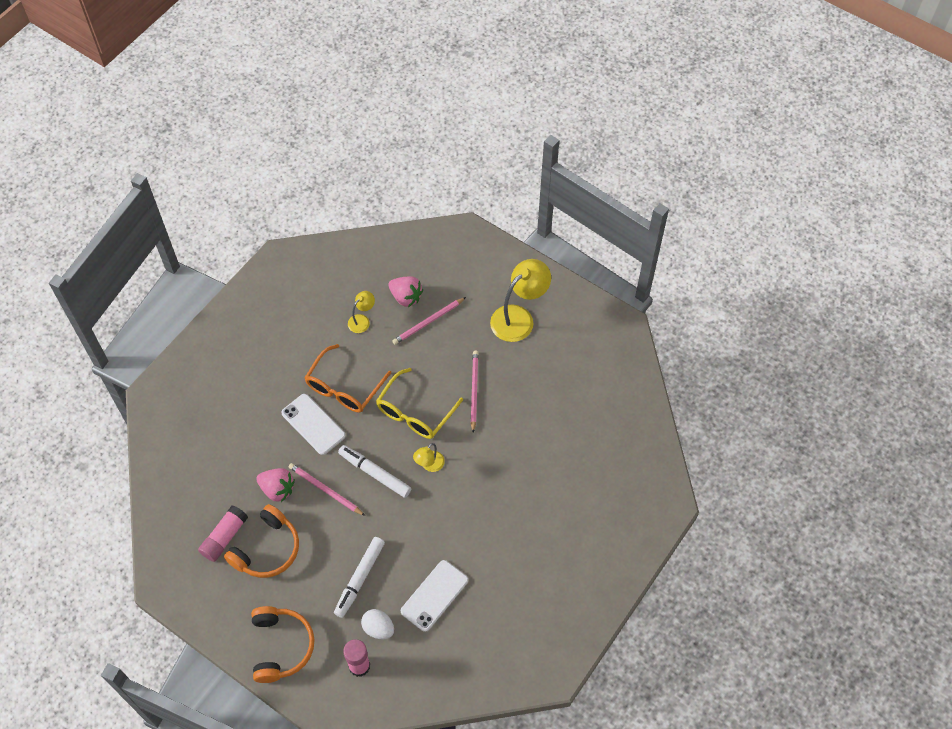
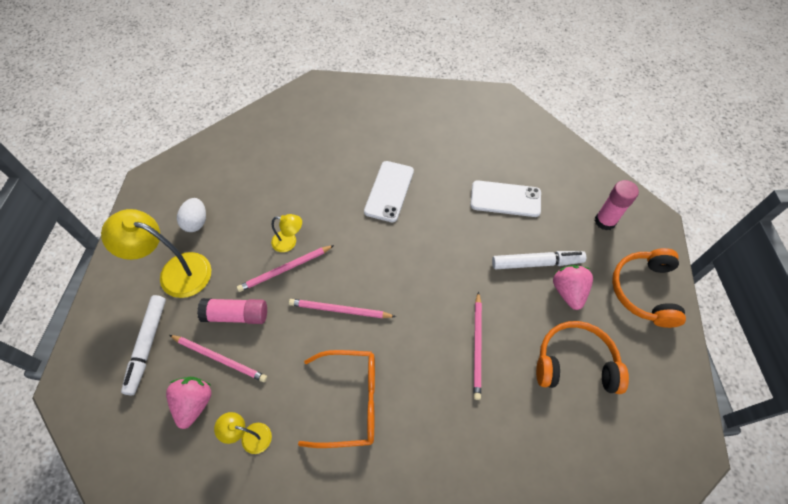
camera: 120 degrees left, 0 degrees up
(224, 537) = (597, 416): pink glue stick -> pink glue stick (236, 315)
(277, 489) = (510, 396): pink strawberry -> pink strawberry (568, 291)
(281, 646) = (644, 291): orange headphones -> orange headphones turned 45 degrees counterclockwise
(313, 424) = (414, 407): white phone -> white phone (389, 191)
(375, 473) = (429, 309): white marker -> white marker (147, 345)
(378, 628) = (565, 224): white egg -> white egg (196, 222)
(415, 412) = (339, 310): yellow glasses -> pink pencil
(429, 465) = (389, 266): yellow lamp -> yellow lamp (289, 242)

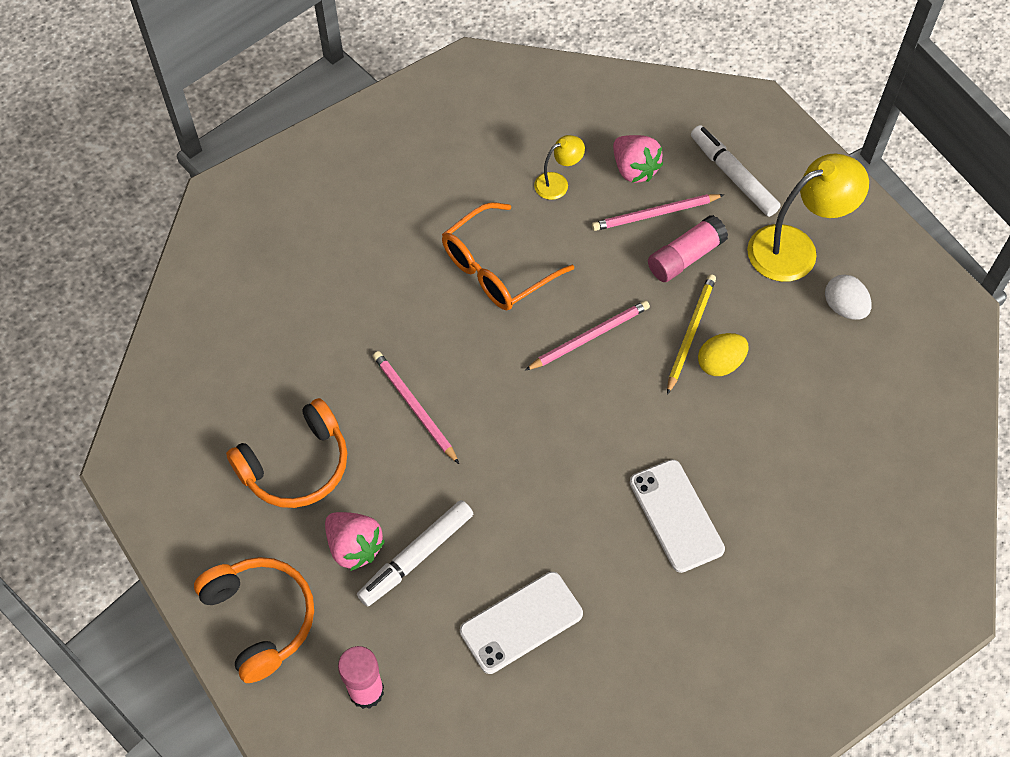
camera: 140 degrees right, 0 degrees up
(285, 269) = (690, 333): pink pencil -> yellow pencil
(289, 242) = (720, 363): yellow lamp -> yellow egg

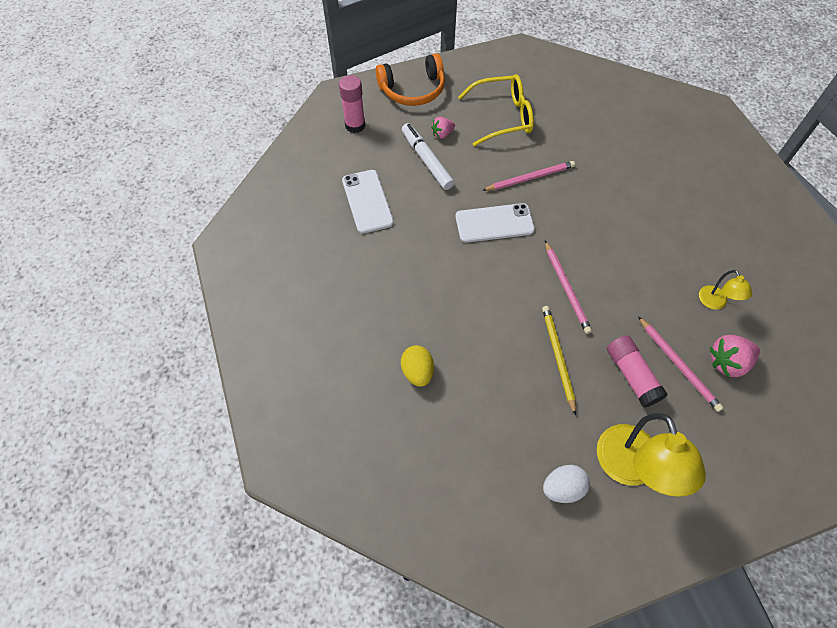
camera: 105 degrees right, 0 degrees up
(296, 466) = (502, 117): orange headphones -> yellow glasses
(354, 547) = (442, 134): pink strawberry -> pink strawberry, size x0.62
(497, 268) = (635, 245): orange glasses -> none
(655, 214) = (678, 365): pink pencil -> pink pencil turned 150 degrees clockwise
(676, 515) = (410, 303): white phone -> white phone (494, 223)
(690, 333) = (558, 357): yellow pencil -> yellow pencil turned 135 degrees counterclockwise
(720, 363) = (526, 370): yellow egg -> yellow egg (417, 372)
(733, 176) = (717, 441): white marker -> none

